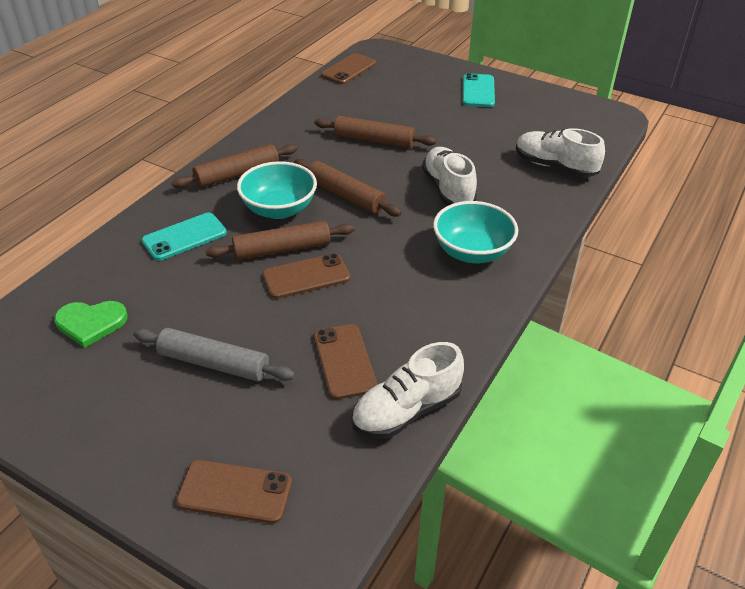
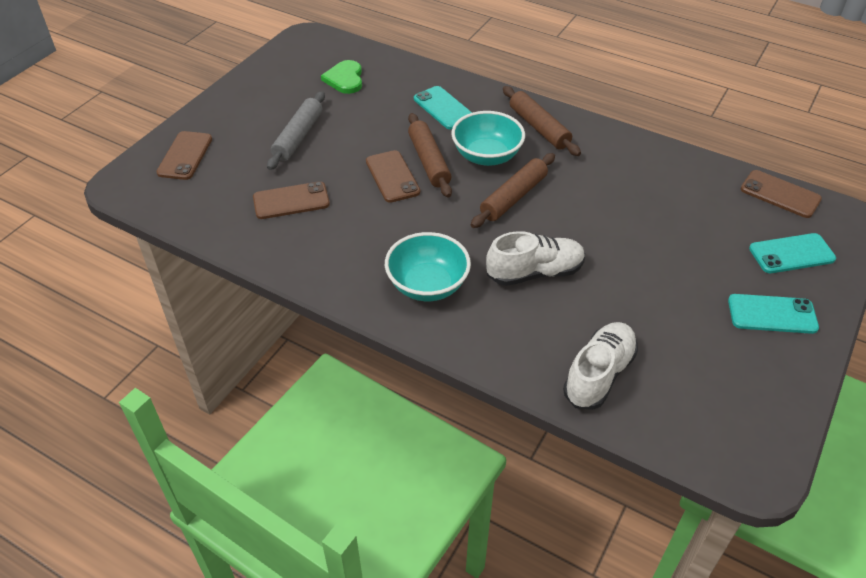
camera: 90 degrees right, 5 degrees up
(374, 140) = (621, 216): brown rolling pin -> none
(406, 410) = (235, 234): white shoe -> none
(415, 75) = (791, 254): none -> turquoise phone

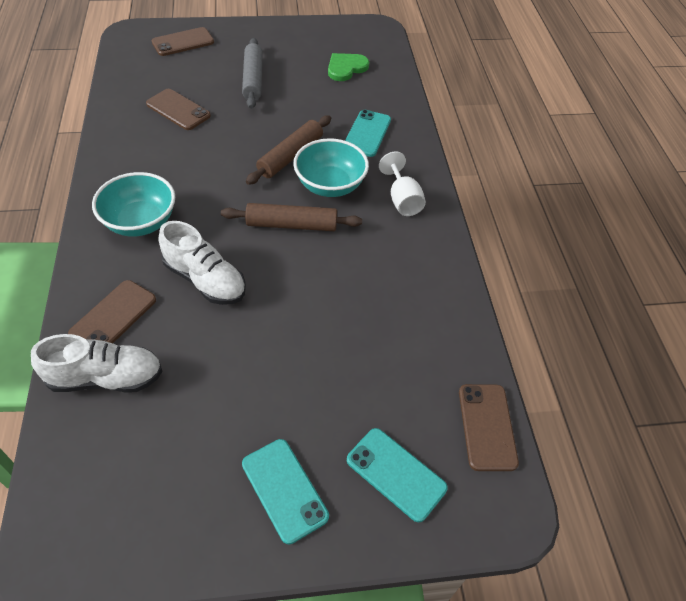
camera: 50 degrees right, 5 degrees up
(298, 137) = (253, 79): grey rolling pin -> grey rolling pin turned 75 degrees counterclockwise
(392, 177) = (252, 145): brown phone -> brown phone (113, 316)
(539, 128) = (402, 200): brown rolling pin -> white goblet

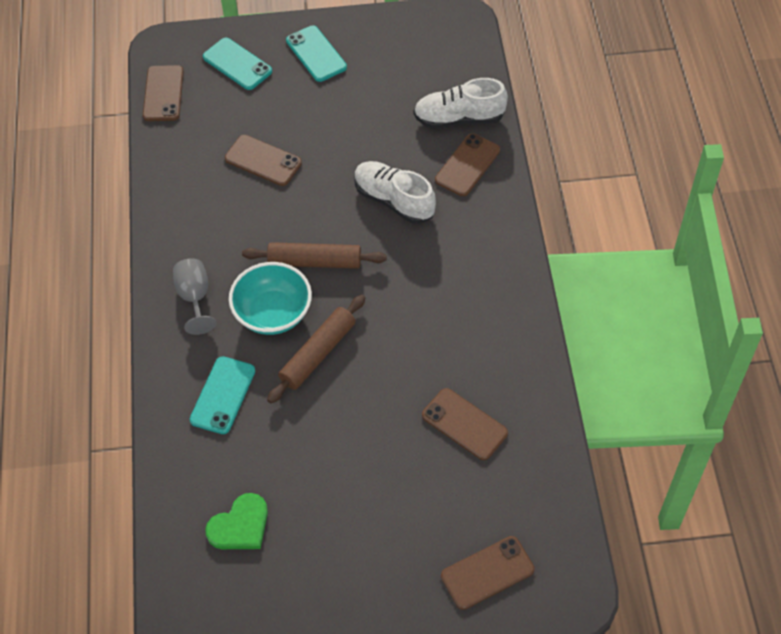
camera: 175 degrees left, 5 degrees up
(140, 222) = (469, 258): turquoise bowl -> none
(253, 79) = (373, 491): grey rolling pin -> none
(349, 329) = (263, 161): none -> brown phone
(402, 200) = (194, 297): white goblet -> grey goblet

